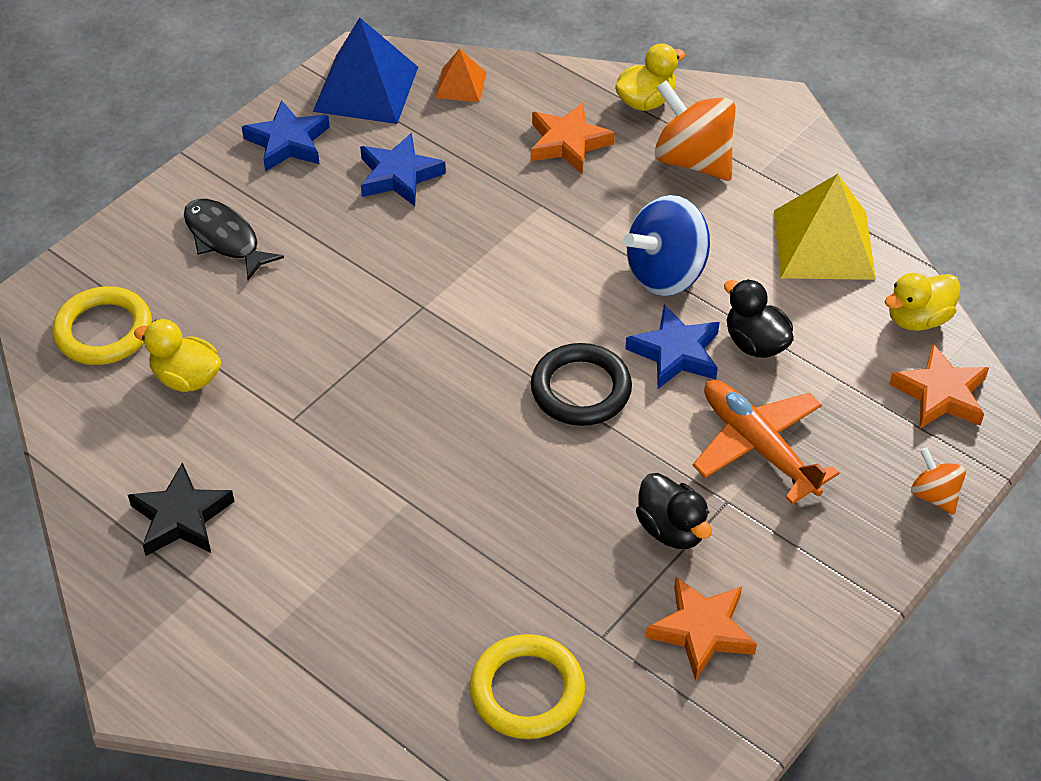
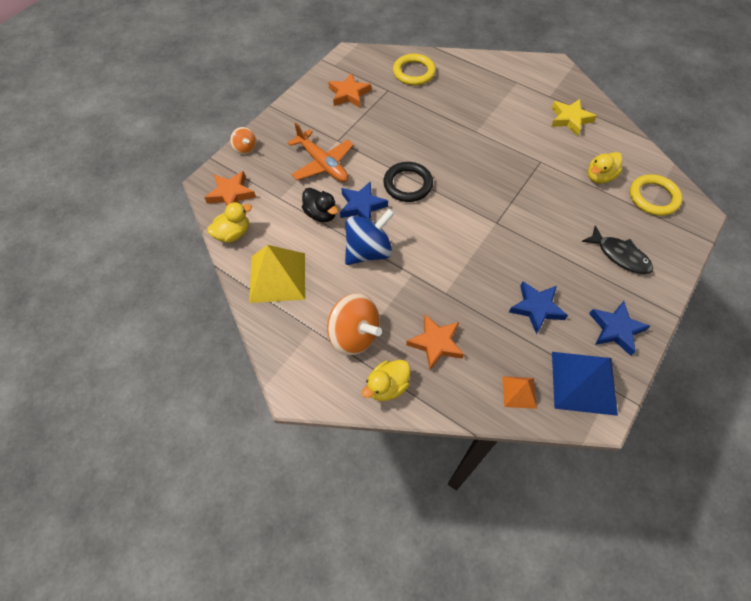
camera: 175 degrees right, 10 degrees up
(181, 517) = (570, 119): black star -> yellow star
(186, 378) = (599, 177): yellow duck -> yellow duck turned 120 degrees clockwise
(671, 529) = (362, 128): black duck -> none

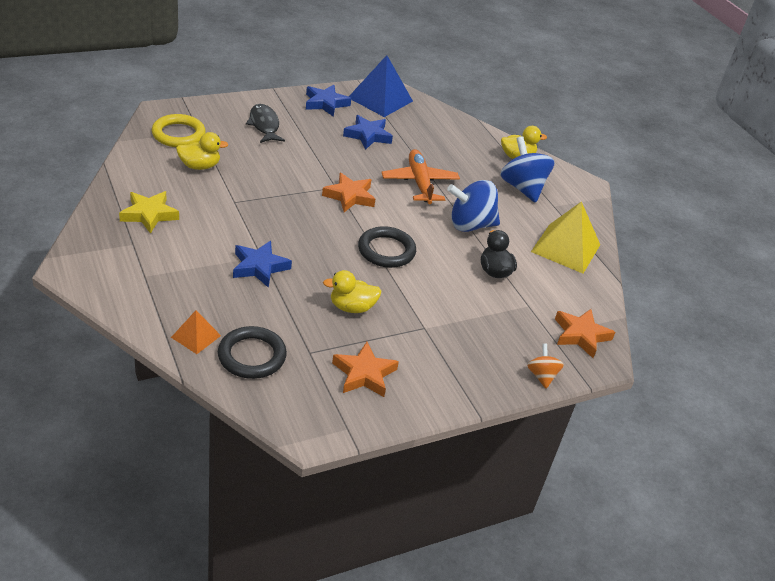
camera: 155 degrees left, 20 degrees down
(233, 234) = (593, 299): yellow duck -> yellow duck (352, 307)
(322, 164) = (460, 313): orange plane -> orange plane (420, 183)
(354, 335) = (522, 188): orange spinning top -> blue spinning top
(362, 206) = (448, 257): blue star -> blue star (259, 267)
(414, 72) = (252, 356): yellow ring -> black ring
(436, 343) = (463, 156): orange star -> orange star (349, 196)
(519, 392) = (428, 115): orange pyramid -> orange pyramid (196, 336)

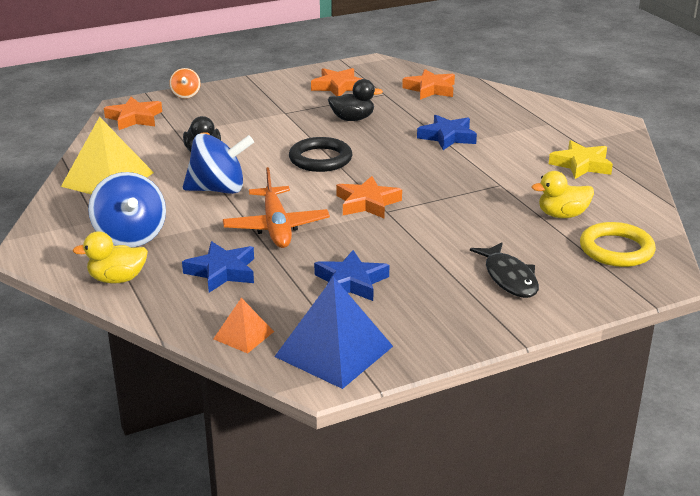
camera: 175 degrees left, 10 degrees down
(196, 336) = (480, 95): orange pyramid -> orange pyramid (243, 335)
(252, 356) = (430, 89): black ring -> orange star
(326, 103) = (427, 328): blue star -> blue star (222, 272)
(352, 307) = (352, 119): yellow duck -> black duck

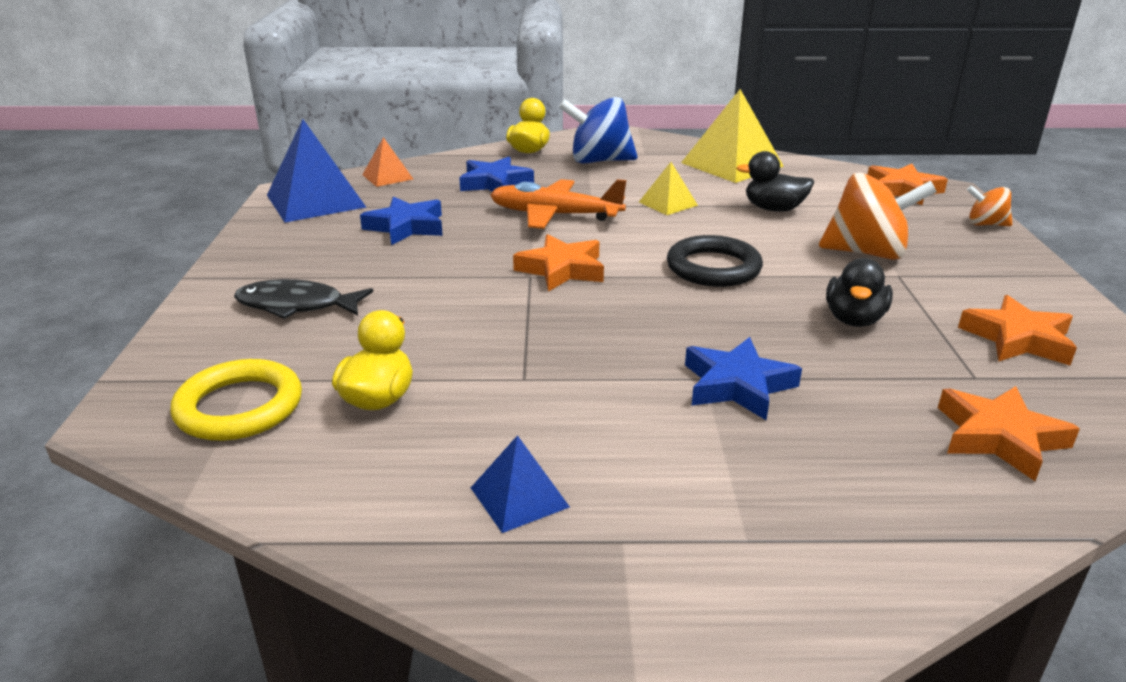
camera: 115 degrees right, 0 degrees up
(218, 189) = (668, 203): blue spinning top -> yellow pyramid
(259, 121) = (867, 253): none -> orange spinning top
(581, 165) = (519, 497): yellow star -> blue pyramid

